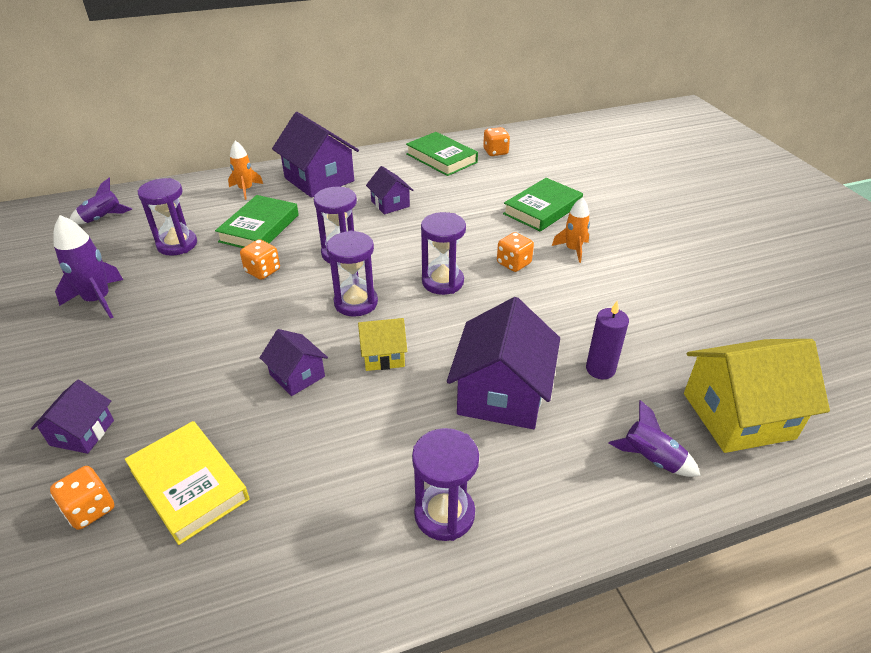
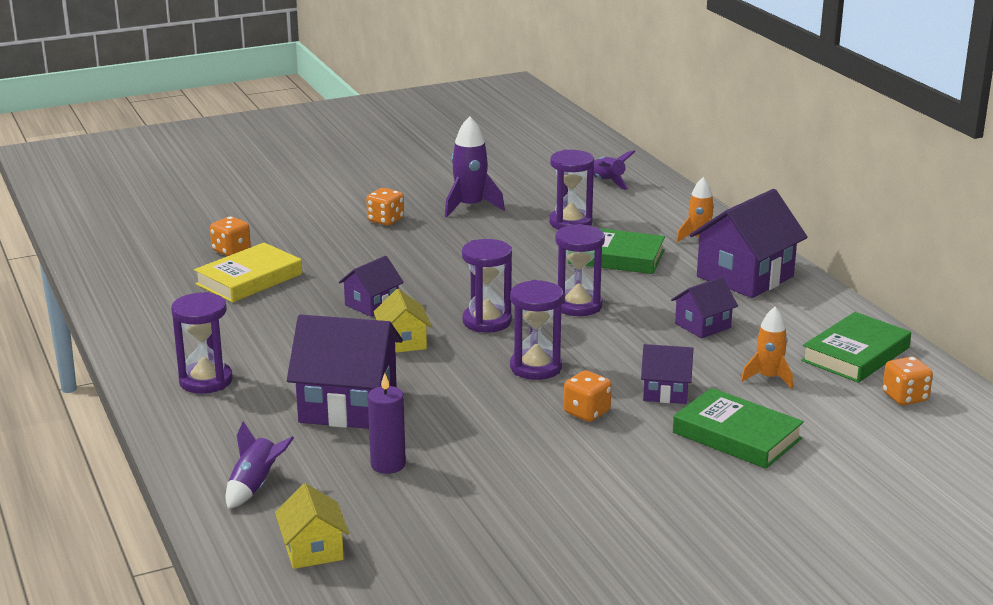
camera: 85 degrees right, 15 degrees down
(82, 433) = (305, 233): purple house -> purple house (665, 392)
(263, 271) = (533, 269): orange dice -> orange dice (385, 220)
(573, 249) = (633, 457): orange rocket -> orange rocket (768, 378)
(737, 415) = (313, 550): yellow house -> yellow house, size x0.54

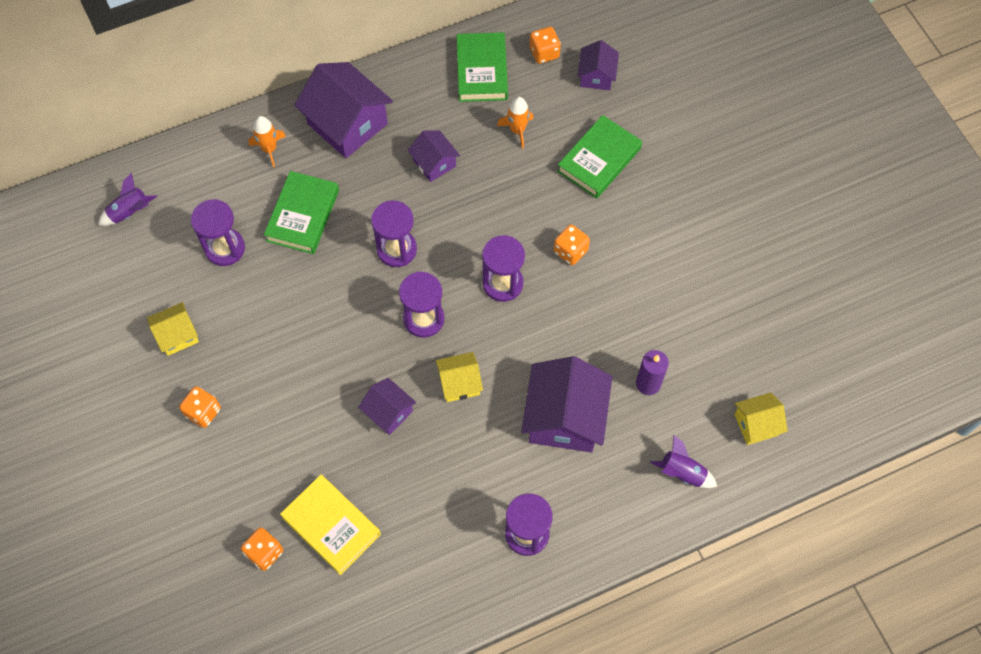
camera: 90 degrees left, 40 degrees up
(470, 207) = (177, 335): purple rocket -> yellow house
(665, 392) = (539, 198): purple house -> purple house (596, 76)
(855, 354) = (482, 71): green book -> green book turned 45 degrees clockwise

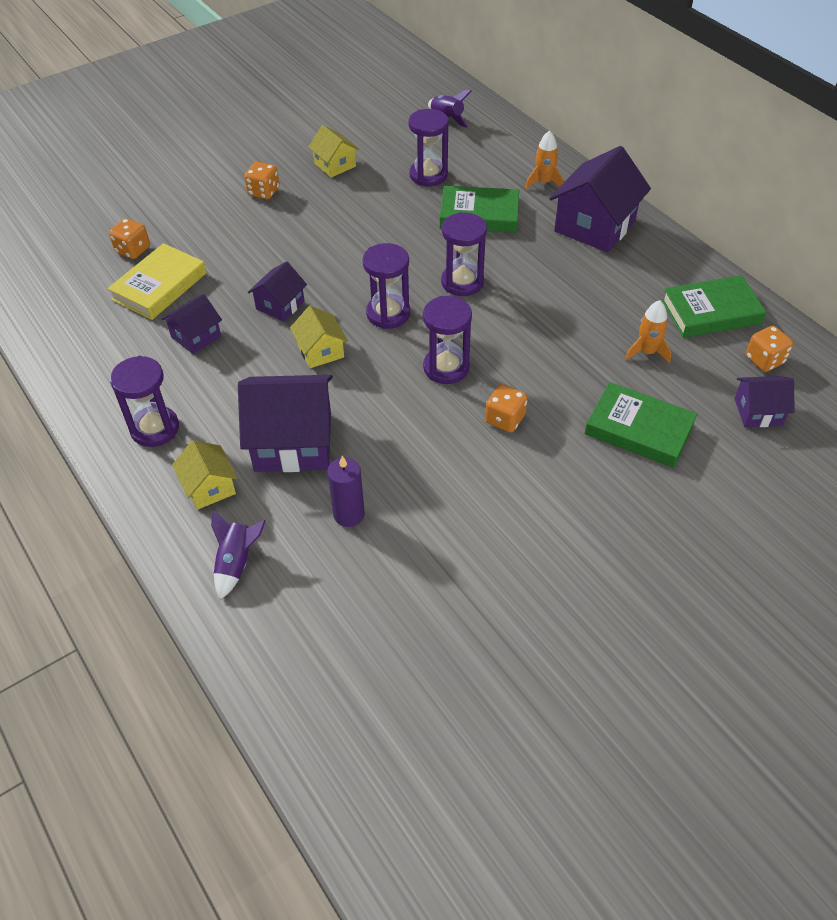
camera: 80 degrees right, 15 degrees down
(434, 163) = (575, 293): purple house -> purple house (196, 336)
(756, 424) = (311, 638): yellow house -> yellow house (209, 487)

